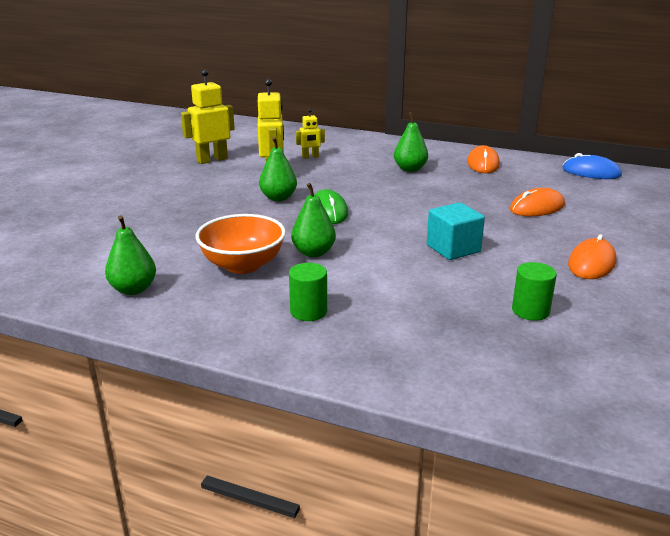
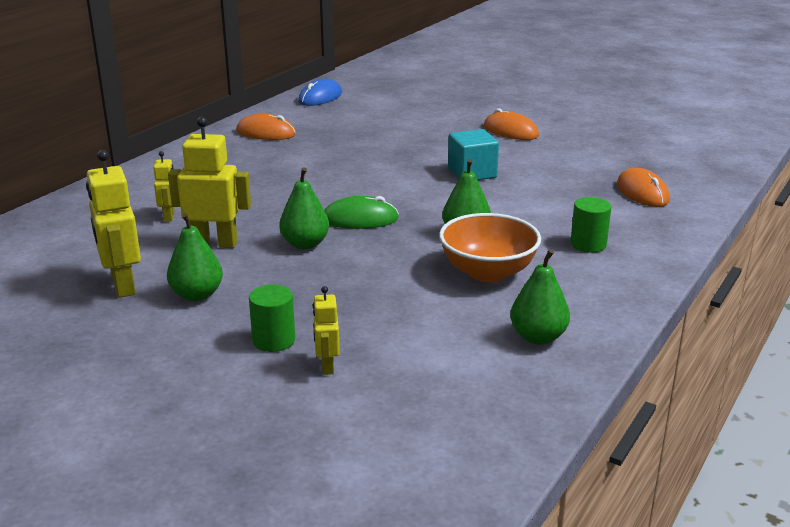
camera: 80 degrees left, 0 degrees up
(108, 221) = (327, 366): none -> yellow robot
(410, 169) = (257, 167): green pear -> green pear (197, 295)
(530, 311) = (587, 163): green cylinder -> green cylinder (274, 340)
(537, 207) = (393, 130): orange mouse -> orange mouse (642, 192)

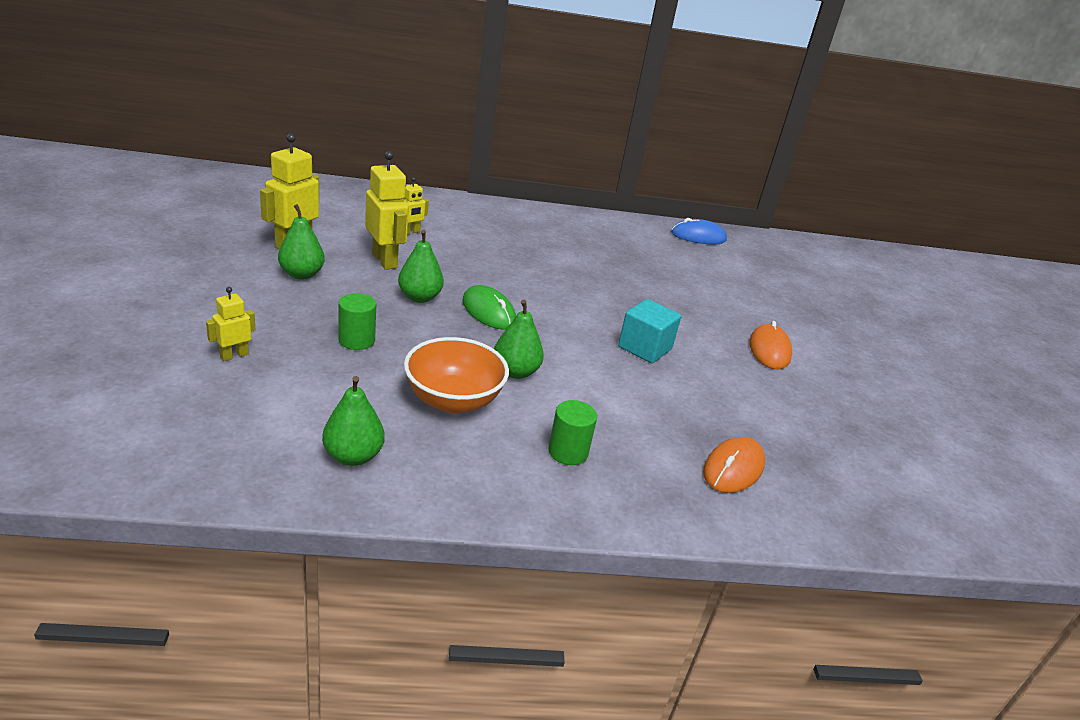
camera: 50 degrees right, 5 degrees up
(266, 133) = (596, 231): orange mouse -> none
(274, 340) = (257, 322): green cylinder -> green cylinder (356, 340)

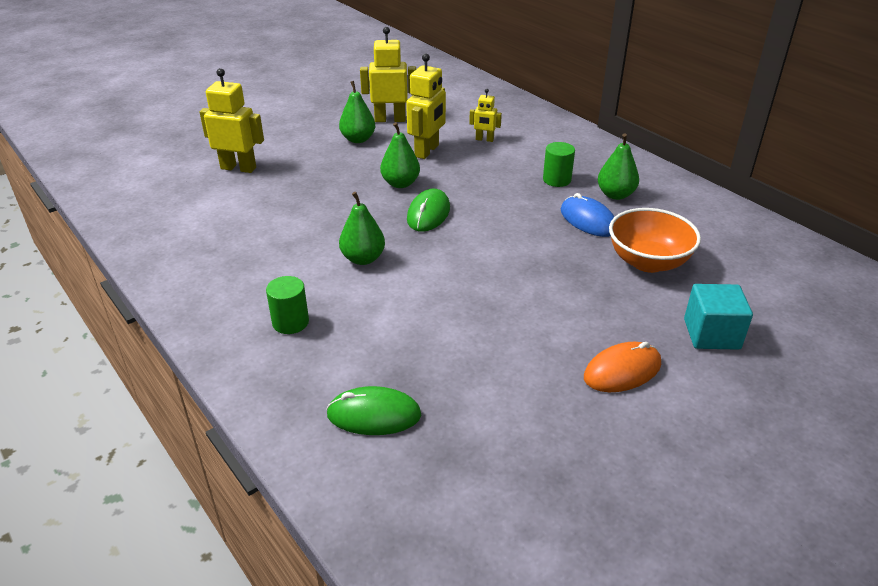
camera: 60 degrees right, 5 degrees up
(234, 355) = (238, 168): yellow robot -> yellow robot, size x1.81
(353, 456) = (187, 248): green pear -> green pear (615, 195)
(356, 340) = (311, 190): green cylinder -> green cylinder (557, 180)
(453, 400) = (291, 252): orange bowl -> orange bowl (648, 262)
(644, 348) = (496, 299): turquoise cube -> turquoise cube (711, 334)
(698, 236) = (780, 248): blue mouse -> blue mouse (588, 220)
(733, 468) = (374, 415): orange mouse -> green mouse

